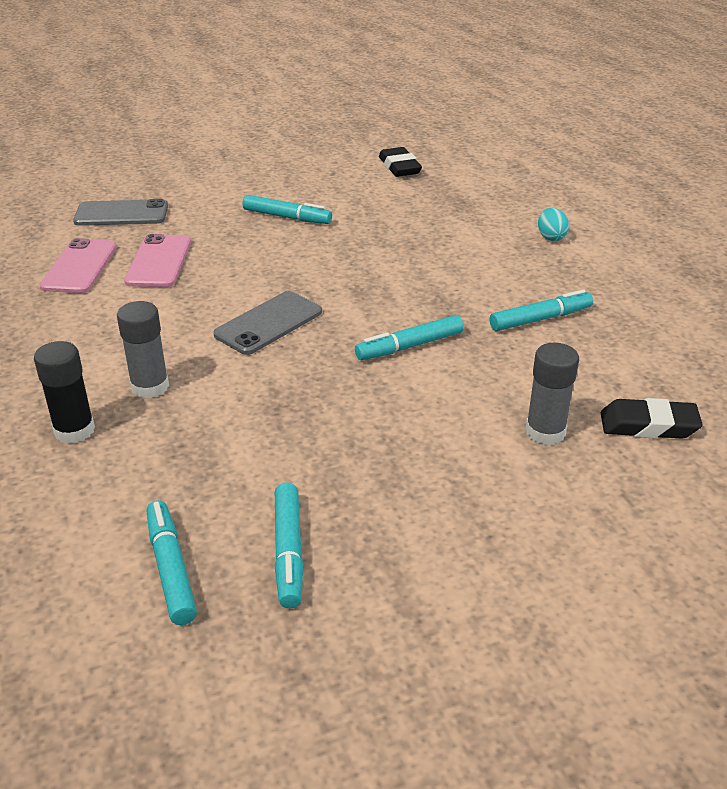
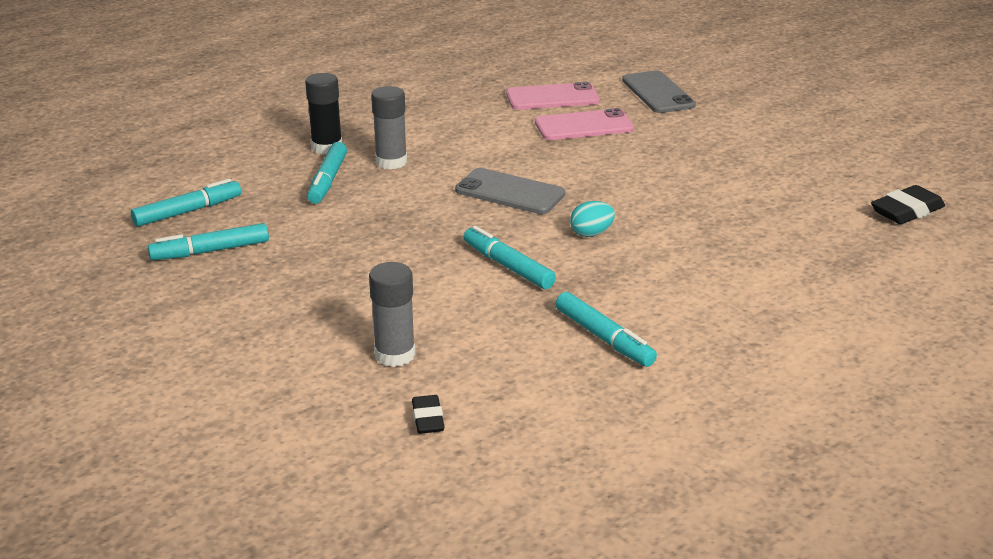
camera: 75 degrees right, 5 degrees down
(287, 217) = (718, 167): turquoise marker -> turquoise marker (328, 180)
(551, 237) = (809, 333): turquoise egg -> turquoise egg (591, 233)
(648, 425) = (428, 419): black eraser -> black eraser, size x0.61

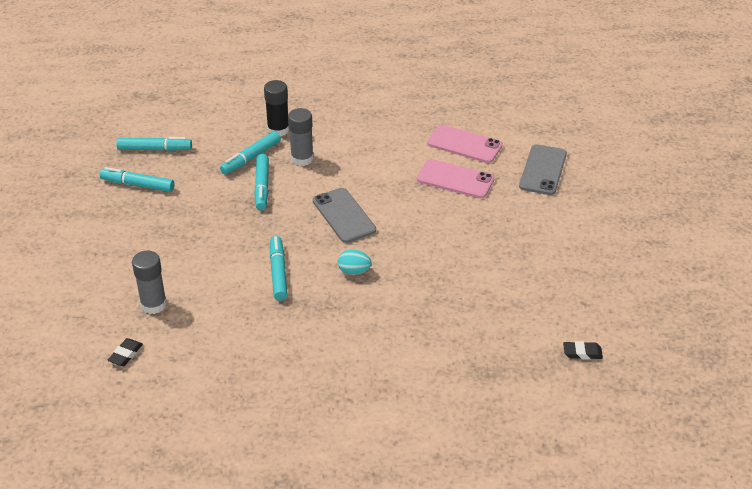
camera: 35 degrees right, 10 degrees up
(604, 338) = (271, 351): turquoise marker -> turquoise marker (262, 186)
(906, 211) = (582, 353): black eraser -> black eraser, size x0.61

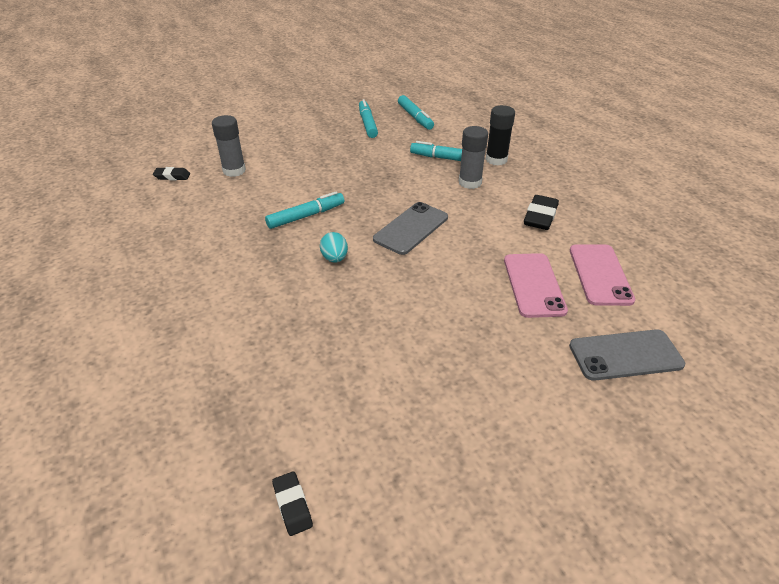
camera: 65 degrees right, 0 degrees up
(262, 186) = (413, 174): turquoise marker -> none
(379, 142) = (540, 217): none -> black eraser

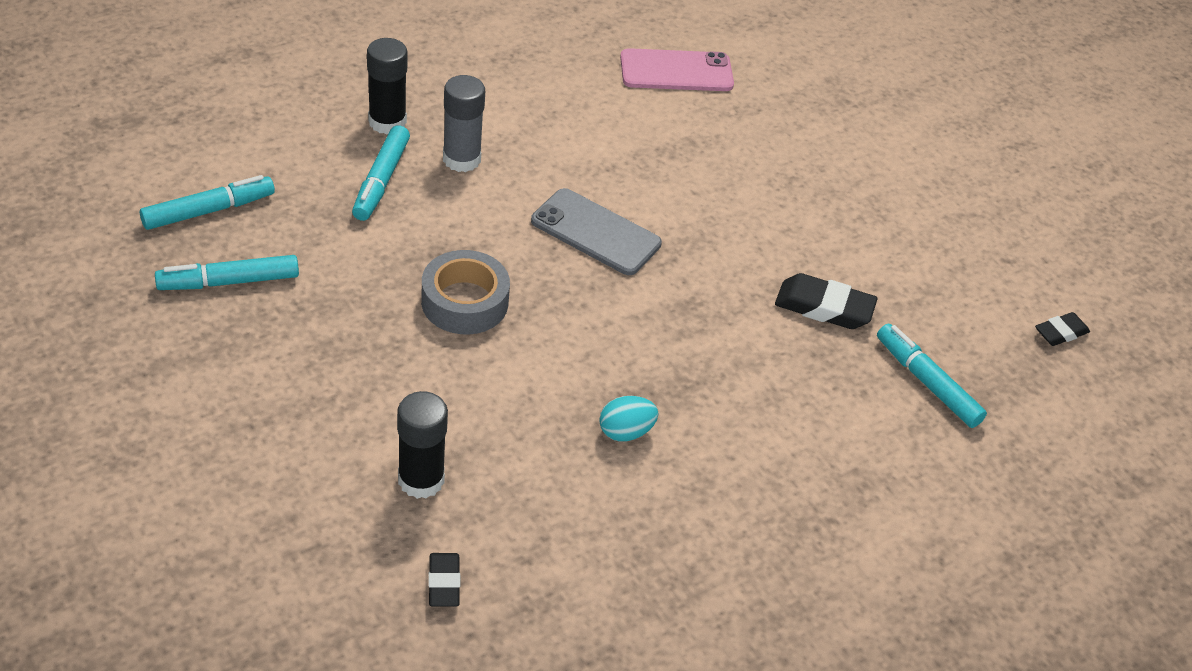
camera: 100 degrees left, 5 degrees up
(234, 171) = (421, 480): grey glue stick -> black glue stick
(306, 216) = (573, 357): turquoise marker -> turquoise marker (927, 383)
(334, 258) = (680, 316): turquoise egg -> turquoise egg (625, 432)
(351, 183) = (464, 302): none -> grey tape
(533, 285) = (705, 128): pink phone -> none
(540, 217) = (554, 100): black eraser -> black eraser (824, 307)
(625, 355) = (807, 81): grey phone -> none

